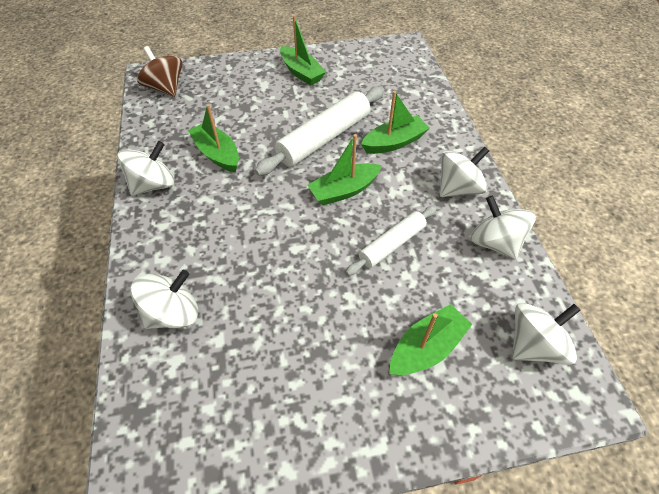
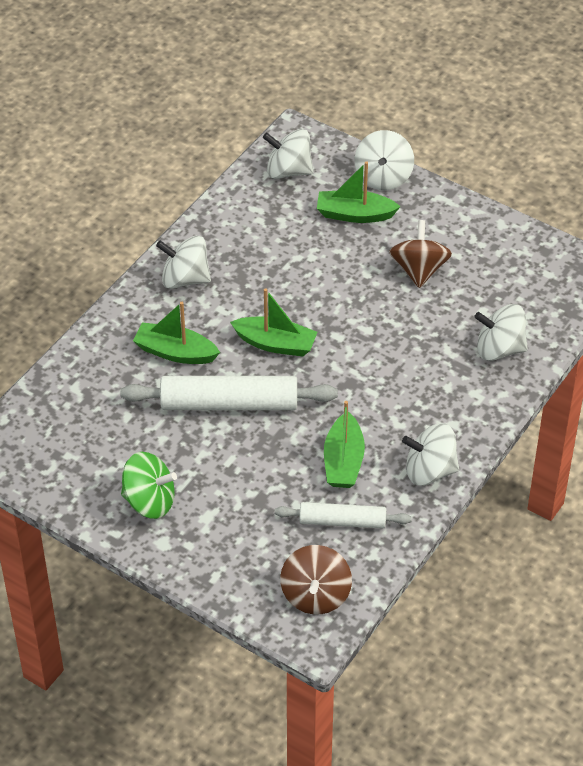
camera: 135 degrees left, 5 degrees down
(301, 72) = (149, 501): green boat -> green spinning top
(311, 336) = (419, 270): none -> brown spinning top
(392, 244) = (294, 280): white rolling pin -> white rolling pin (342, 521)
(494, 242) = (220, 229): white spinning top -> white spinning top (383, 177)

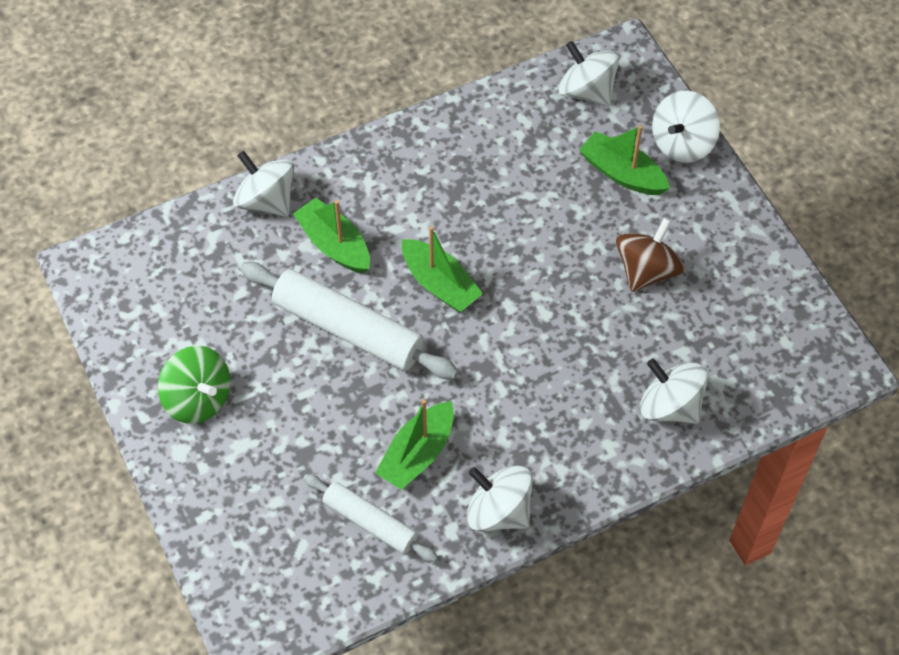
camera: 30 degrees right, 10 degrees up
(185, 279) = (399, 166): white spinning top -> white spinning top (266, 200)
(315, 595) = (286, 592): brown spinning top -> none

